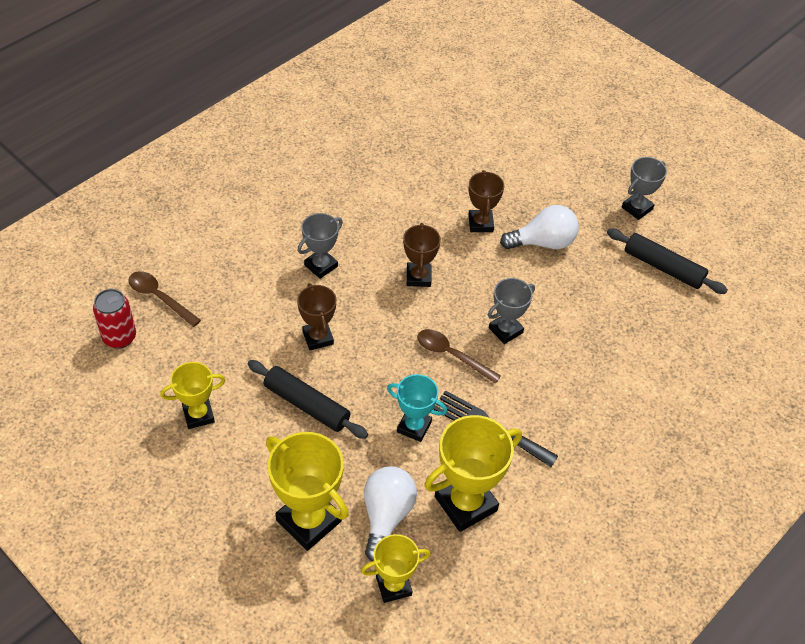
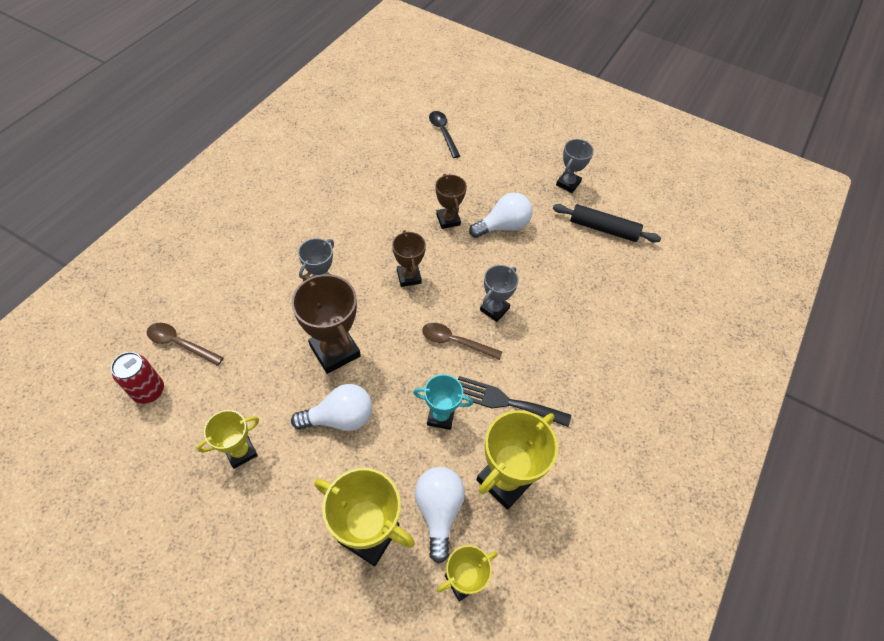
camera: 15 degrees left, 5 degrees up
(307, 405) = (340, 418): black rolling pin -> white light bulb
(318, 338) = (335, 351): brown trophy -> brown trophy, size x1.65
(503, 123) = (443, 133): none -> black spoon

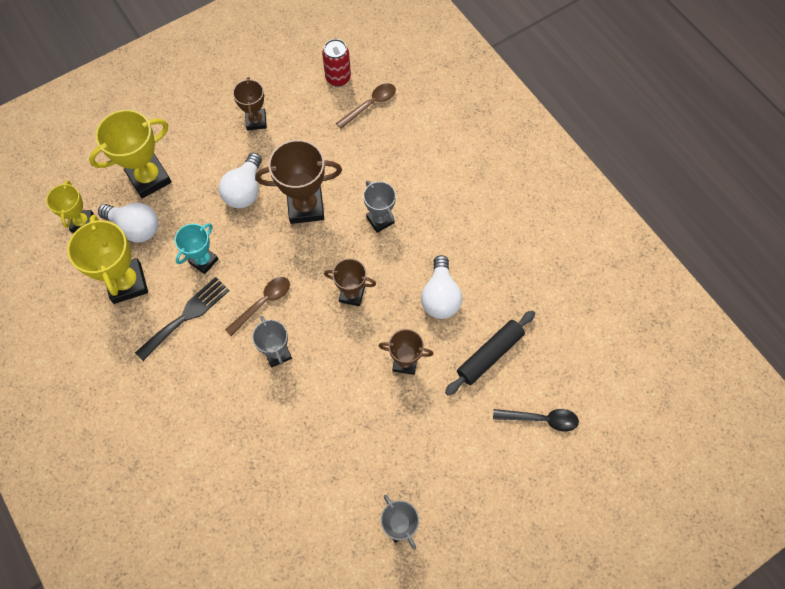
camera: 120 degrees right, 10 degrees up
(241, 451) = (256, 121): yellow trophy -> brown trophy
(503, 226) = (371, 414): white light bulb -> white light bulb (440, 296)
(603, 229) = (316, 525): black rolling pin -> black rolling pin (489, 355)

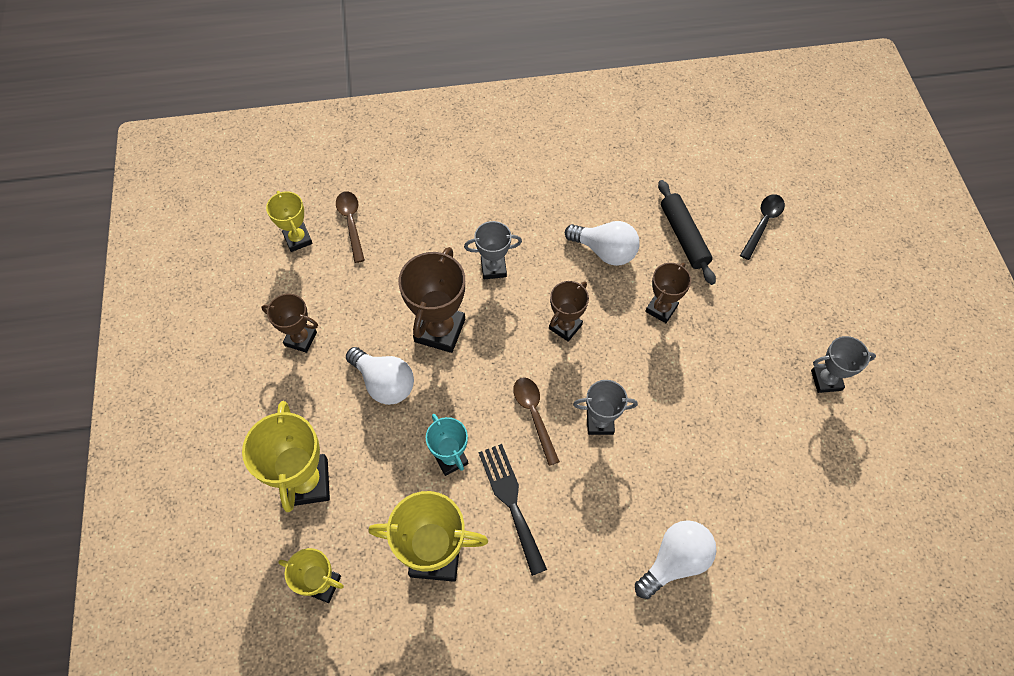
camera: 65 degrees left, 5 degrees down
(136, 228) = (365, 521): white light bulb -> white light bulb (675, 561)
(338, 78) = (298, 239): red can -> yellow trophy

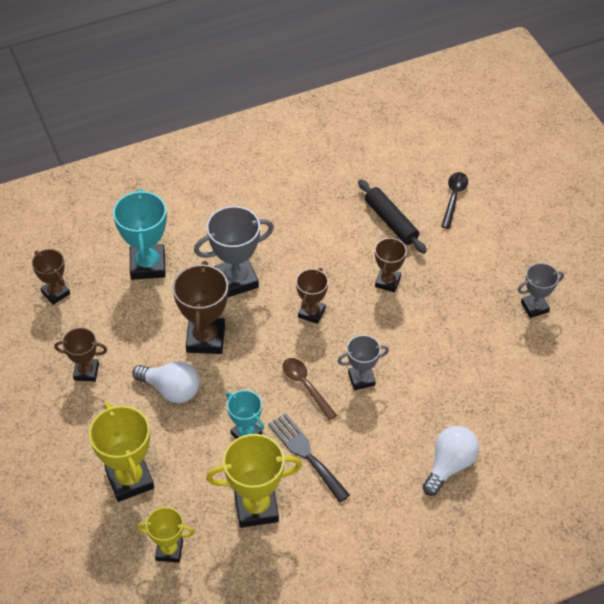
camera: 15 degrees left, 10 degrees down
(298, 239) = (56, 293): yellow trophy -> brown trophy
(351, 223) = (99, 270): brown spoon -> none
(404, 229) = (148, 265): none -> turquoise trophy
(493, 268) = (236, 280): grey trophy -> grey trophy, size x1.65
(605, 251) = (328, 247): white light bulb -> none

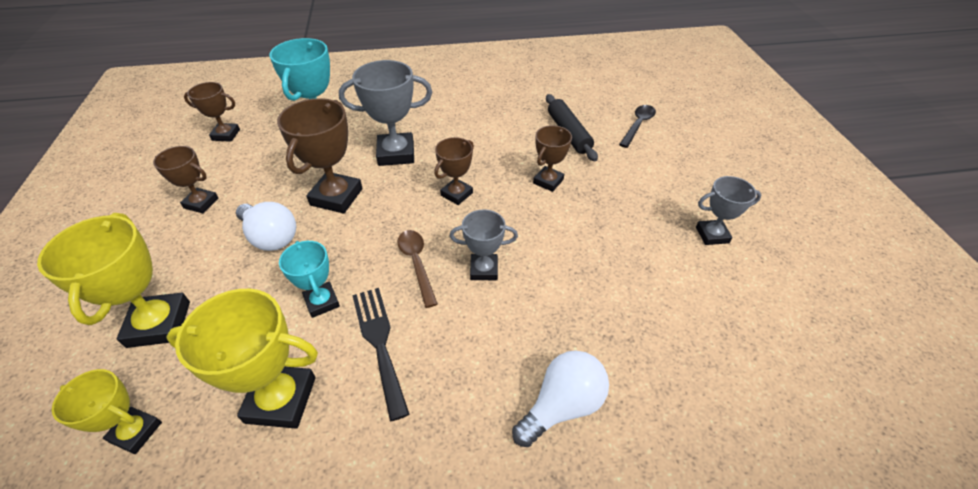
camera: 15 degrees right, 5 degrees down
(56, 293) = (226, 135): brown trophy -> brown trophy turned 60 degrees counterclockwise

